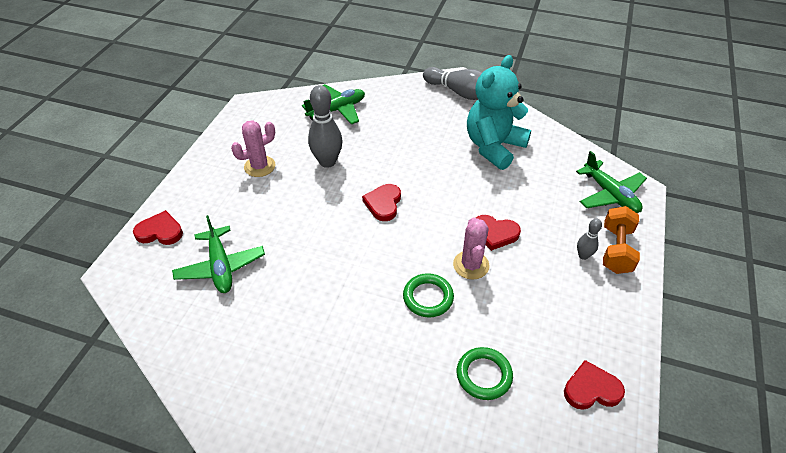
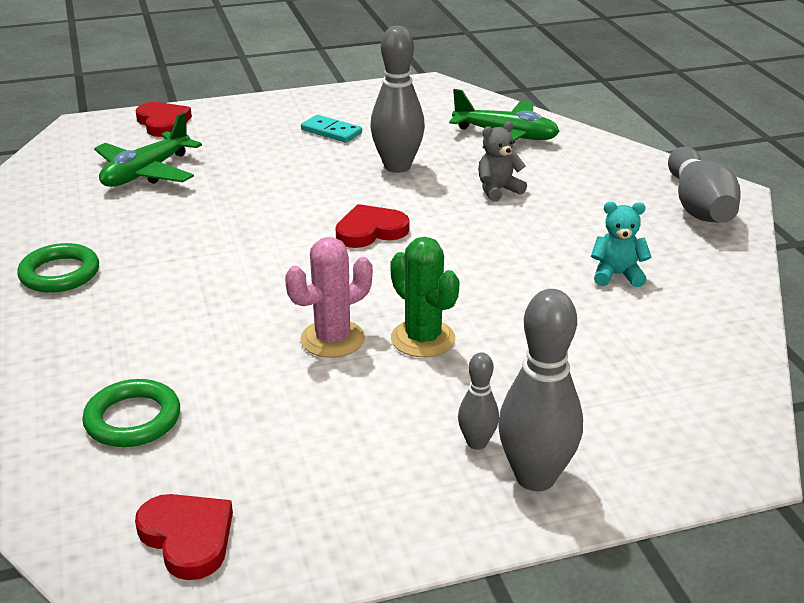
camera: 55 degrees right, 15 degrees down
(259, 166) = (331, 131): pink cactus -> turquoise domino
(387, 141) = (498, 190): none -> grey teddy bear
(428, 297) = (233, 324): green ring -> green ring (60, 273)
(493, 147) = (617, 275): turquoise teddy bear -> turquoise teddy bear, size x0.44
(495, 233) = (423, 339): red heart -> green cactus
(610, 194) = (672, 429): green plane -> none
(616, 250) = (535, 477): orange dumbbell -> grey bowling pin

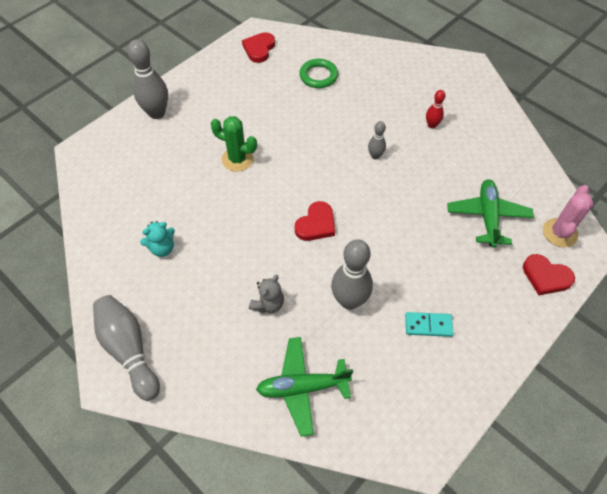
camera: 150 degrees right, 25 degrees up
(60, 273) = (431, 125): green ring -> red bowling pin
(187, 537) = (259, 49): red heart -> red heart turned 90 degrees clockwise
(332, 339) = (276, 142): pink cactus -> pink cactus (559, 233)
(477, 443) = (185, 118): grey bowling pin -> grey bowling pin (375, 156)

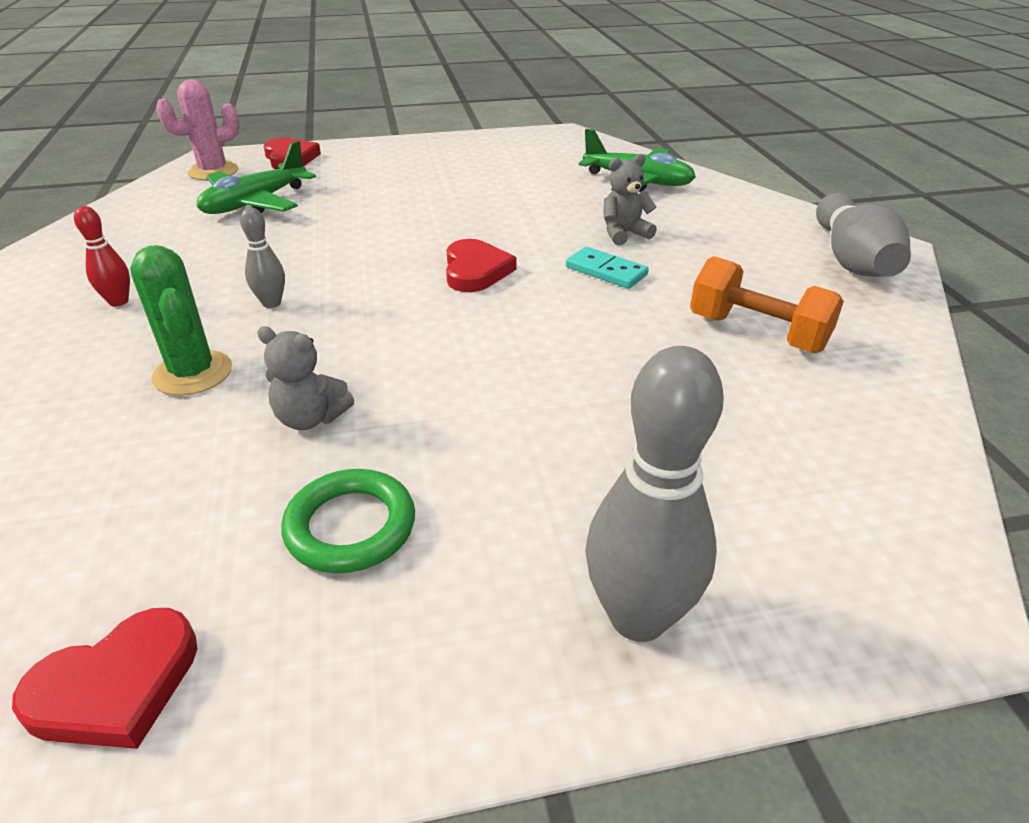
camera: 145 degrees left, 20 degrees down
(162, 248) = (757, 333): turquoise teddy bear -> orange dumbbell
(237, 159) = (512, 400): green cactus -> green cactus (193, 373)
(295, 119) = (310, 418): none -> grey teddy bear
(316, 224) = (475, 270): red heart -> red heart turned 105 degrees clockwise
(318, 76) = (121, 488): green ring -> green ring (350, 526)
(349, 300) = (518, 206): grey bowling pin -> none
(428, 325) = (456, 171): turquoise domino -> turquoise domino (606, 271)

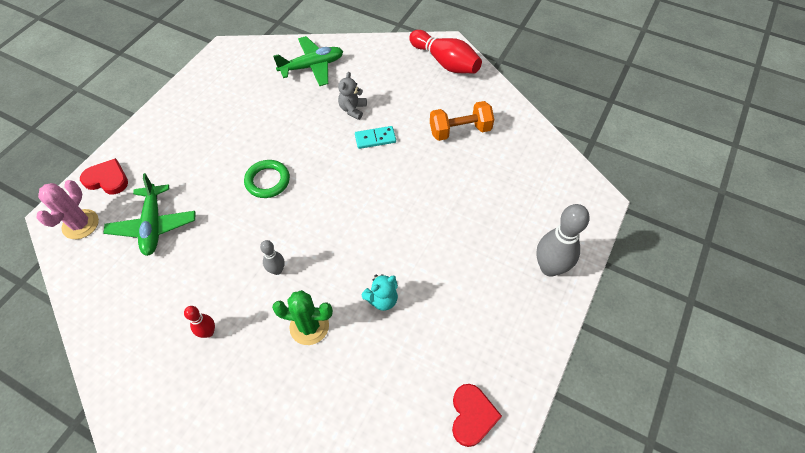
camera: 50 degrees left, 20 degrees up
(310, 418) = (382, 299): grey teddy bear -> turquoise teddy bear
(350, 526) = (454, 318): green ring -> green ring (267, 181)
(475, 270) = (328, 180): red heart -> none
(851, 259) = (445, 62): grey bowling pin -> red bowling pin

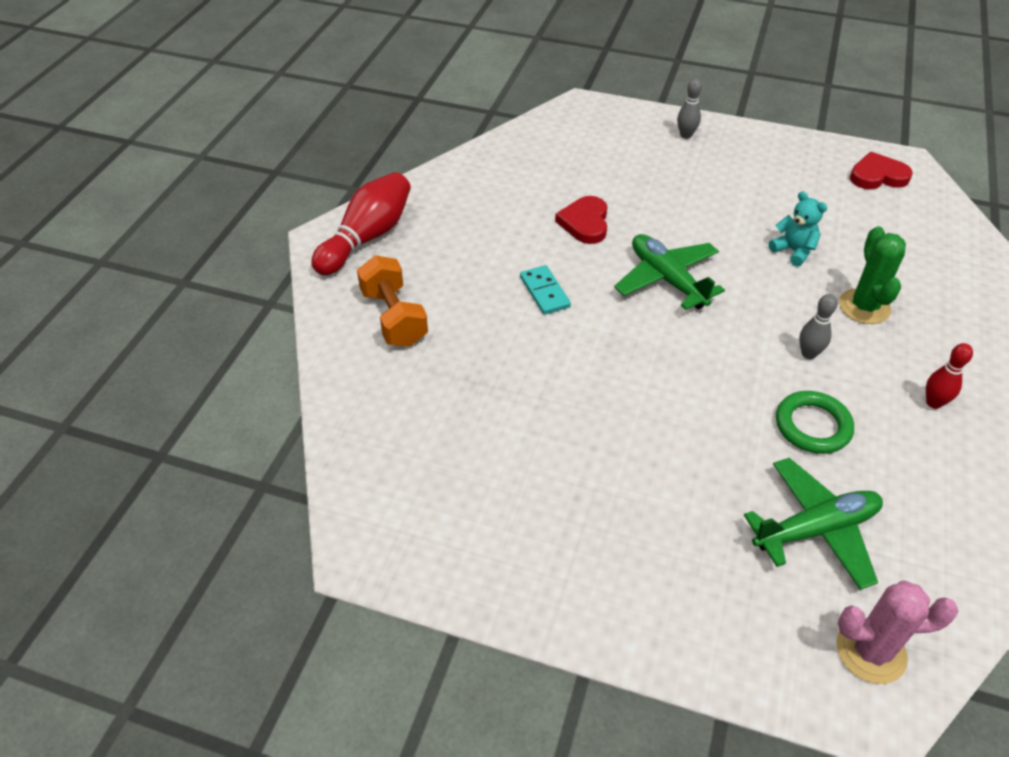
camera: 100 degrees left, 10 degrees down
(107, 179) = (760, 648): red heart -> red heart (585, 223)
(267, 181) = (668, 400): green ring -> green ring (812, 426)
(312, 66) = (397, 397): green plane -> green plane (667, 279)
(353, 109) = (491, 326): grey teddy bear -> none
(460, 130) = (505, 212): orange dumbbell -> orange dumbbell (394, 318)
(549, 267) = (686, 135): grey bowling pin -> grey bowling pin, size x0.52

